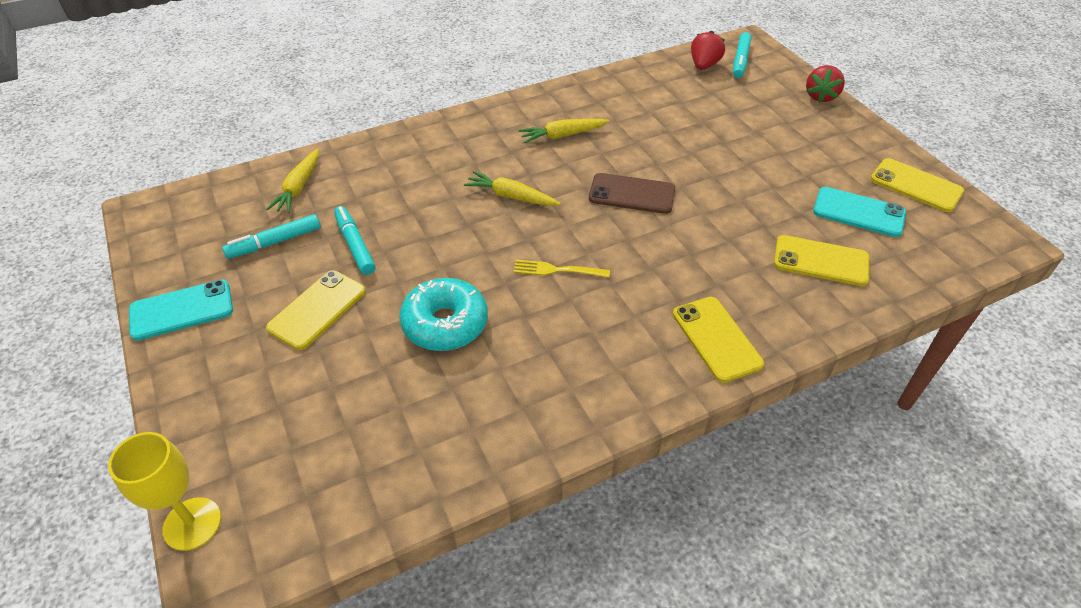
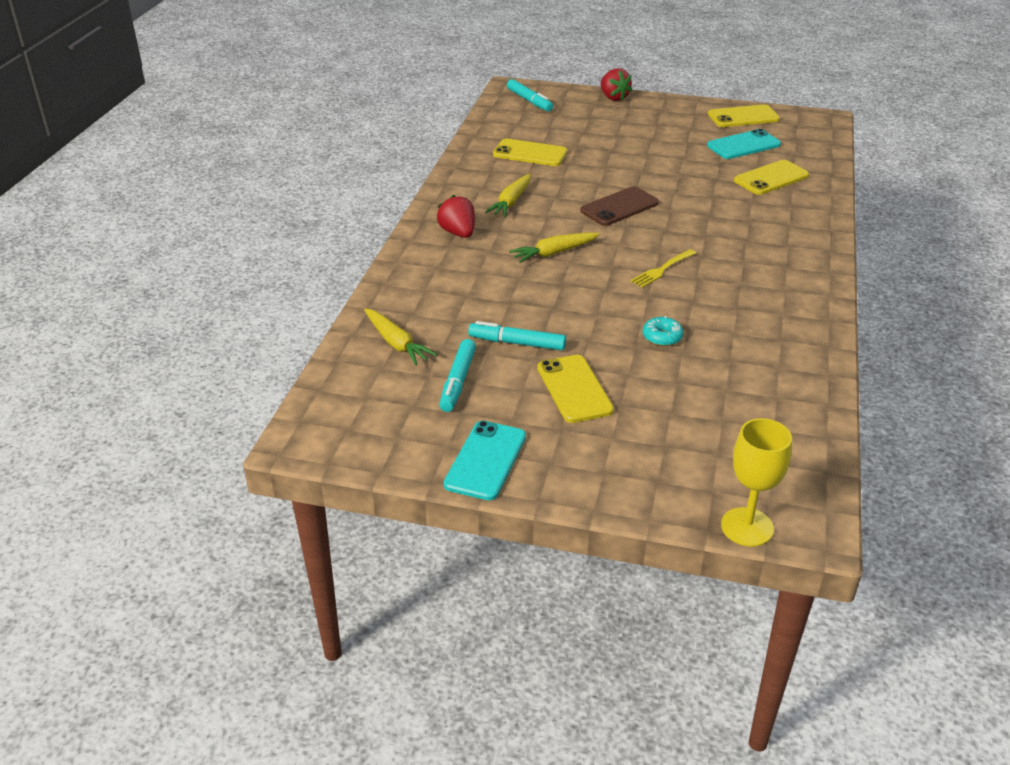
camera: 50 degrees left, 10 degrees down
(445, 324) = (662, 337): turquoise donut -> turquoise donut, size x0.50
(704, 65) = (513, 115): red strawberry -> red strawberry (458, 233)
(716, 339) = (797, 243): yellow phone -> yellow phone (530, 153)

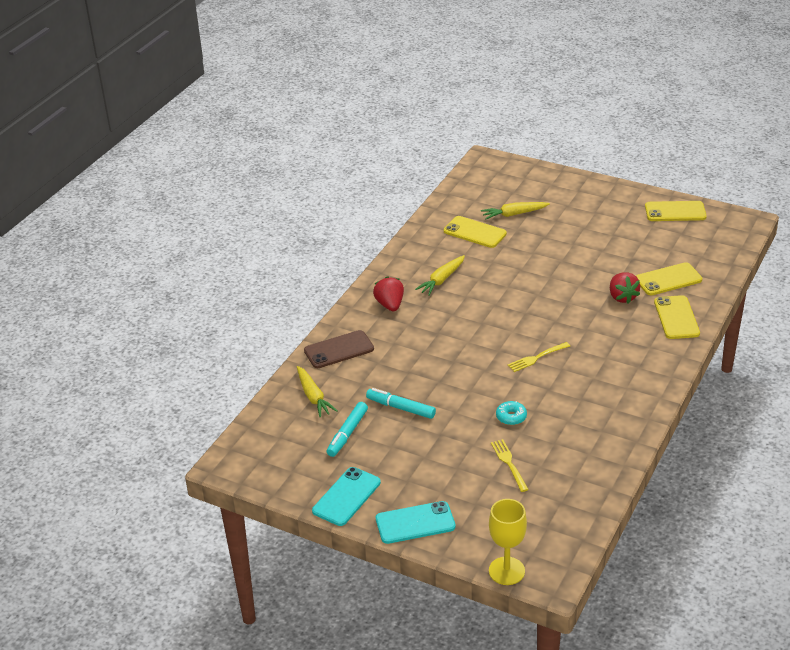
camera: 15 degrees right, 0 degrees up
(529, 101) = (495, 176): turquoise marker -> none
(554, 253) = (458, 332): yellow carrot -> yellow carrot (514, 214)
(574, 389) = (428, 451): yellow phone -> yellow phone (676, 318)
(613, 97) = (569, 179): red strawberry -> red strawberry (622, 297)
(619, 207) = (527, 294): brown phone -> brown phone (339, 350)
(685, 391) = (509, 463): none -> yellow fork
(743, 145) = (661, 242): turquoise phone -> turquoise phone (415, 523)

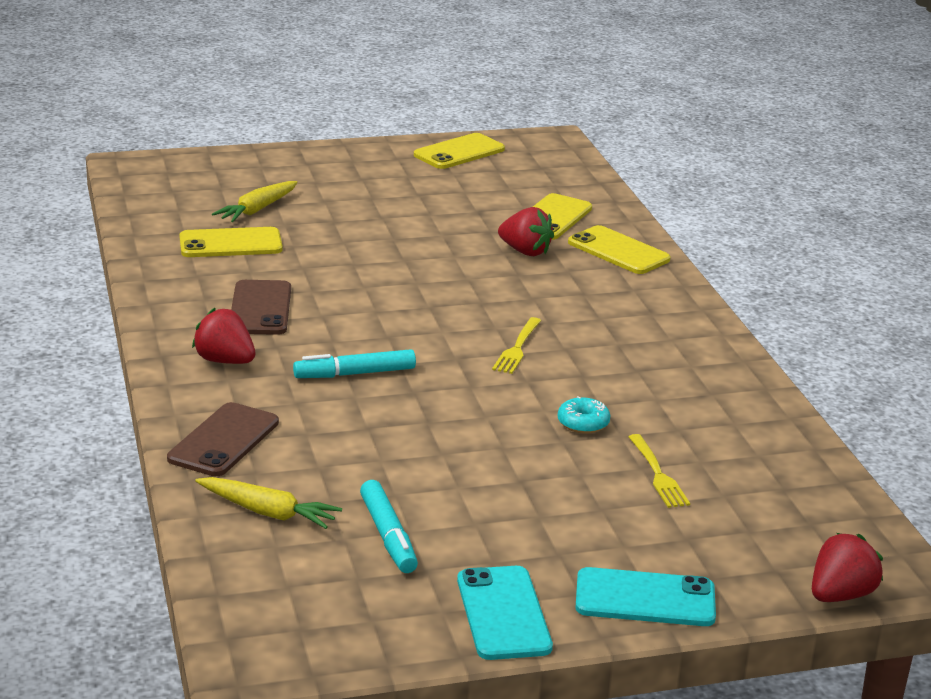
camera: 45 degrees left, 10 degrees down
(401, 408) = (420, 473): turquoise marker -> turquoise marker (355, 374)
(415, 523) = (645, 598): turquoise phone -> turquoise phone turned 60 degrees clockwise
(441, 280) = (260, 308): yellow carrot -> brown phone
(506, 571) = (840, 595): yellow goblet -> red strawberry
(509, 463) = (658, 474): yellow fork -> yellow fork turned 135 degrees counterclockwise

